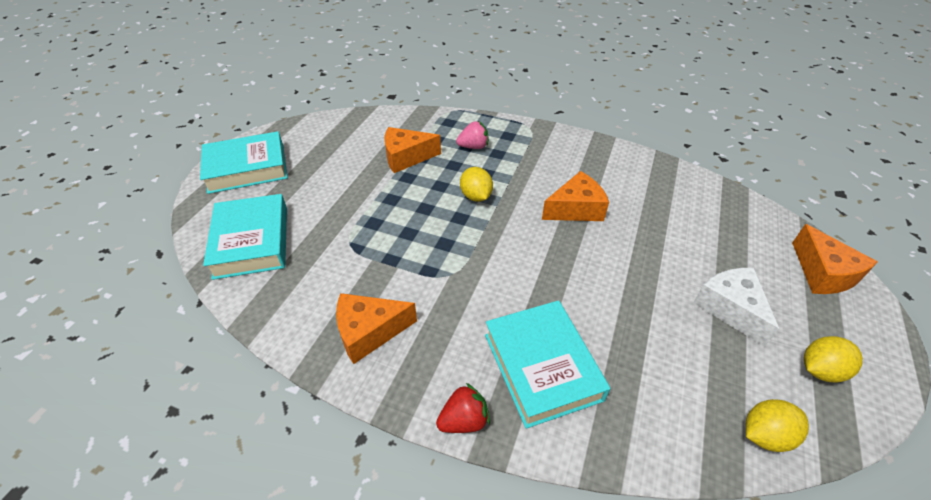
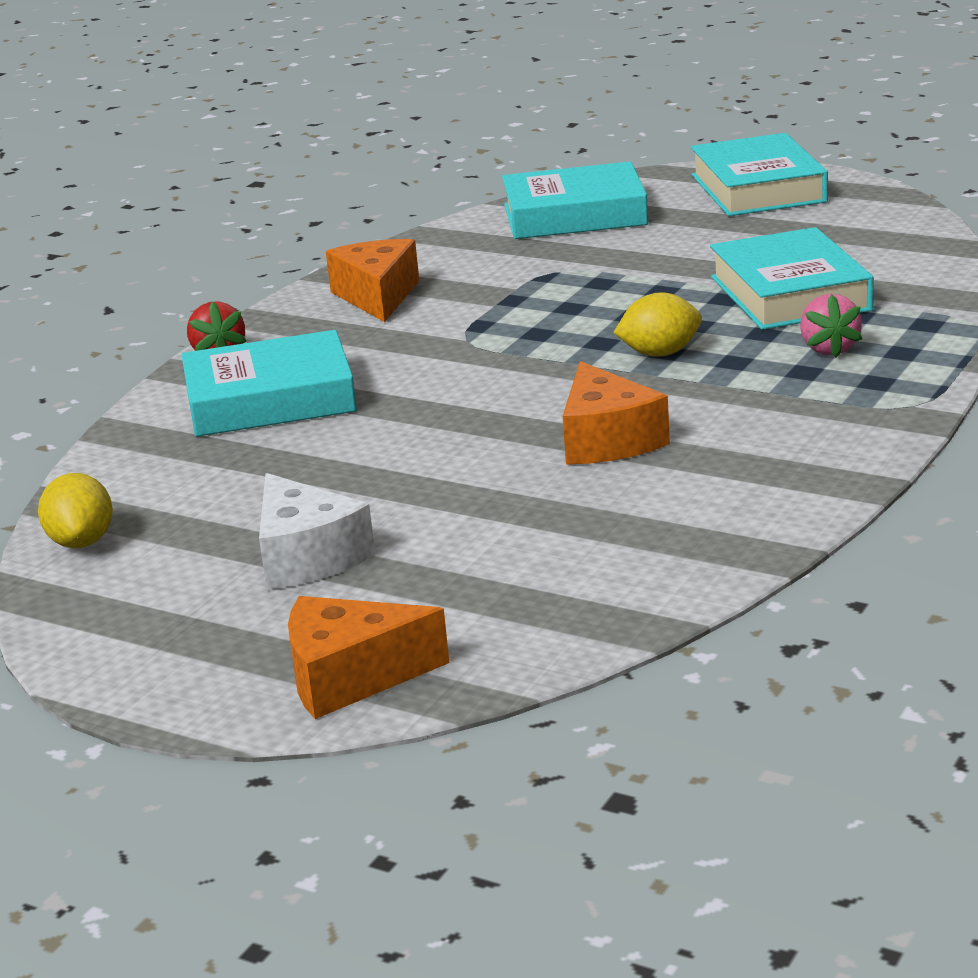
camera: 100 degrees right, 20 degrees down
(406, 157) = (790, 293): orange cheese -> turquoise book
(730, 308) = (306, 557): white cheese -> white cheese turned 75 degrees clockwise
(820, 370) = (150, 613): yellow lemon -> none

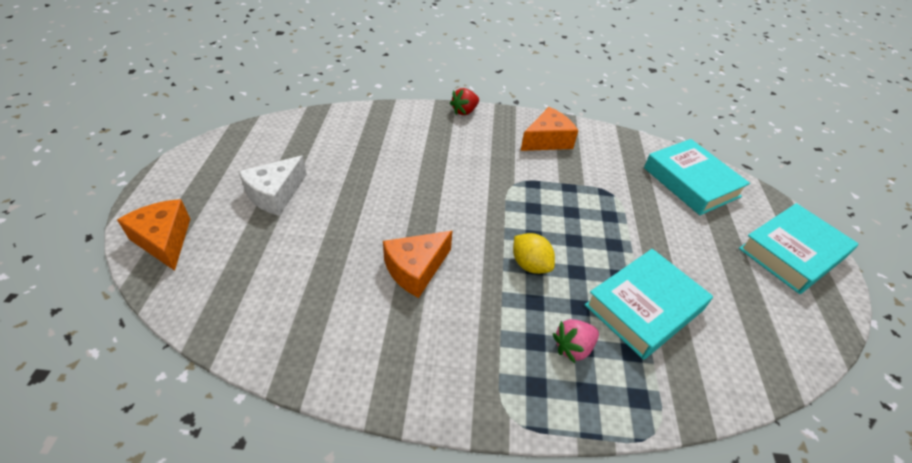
camera: 60 degrees right, 20 degrees up
(81, 542) = (283, 127): yellow lemon -> none
(270, 399) = (425, 139): turquoise book -> none

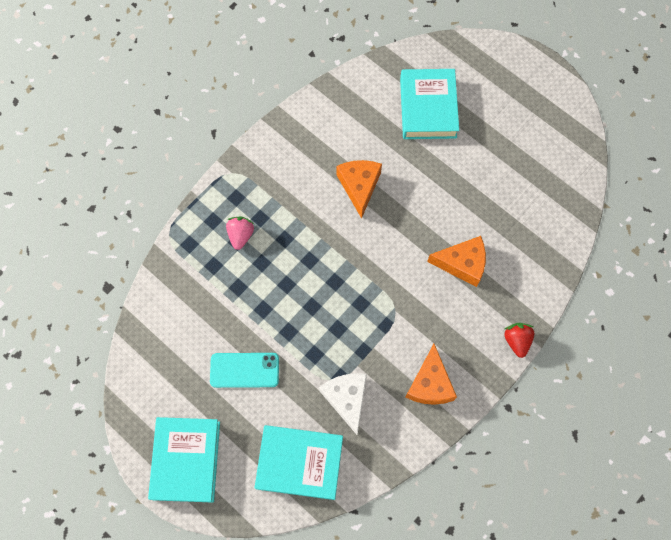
camera: 130 degrees right, 25 degrees up
(164, 240) = (482, 60): orange cheese -> orange cheese (462, 264)
(275, 194) = (490, 137): white cheese -> white cheese (347, 399)
(530, 265) = (313, 259): yellow lemon -> none
(644, 307) = (231, 302): turquoise book -> turquoise book (428, 108)
(682, 257) = (244, 370): none -> turquoise phone

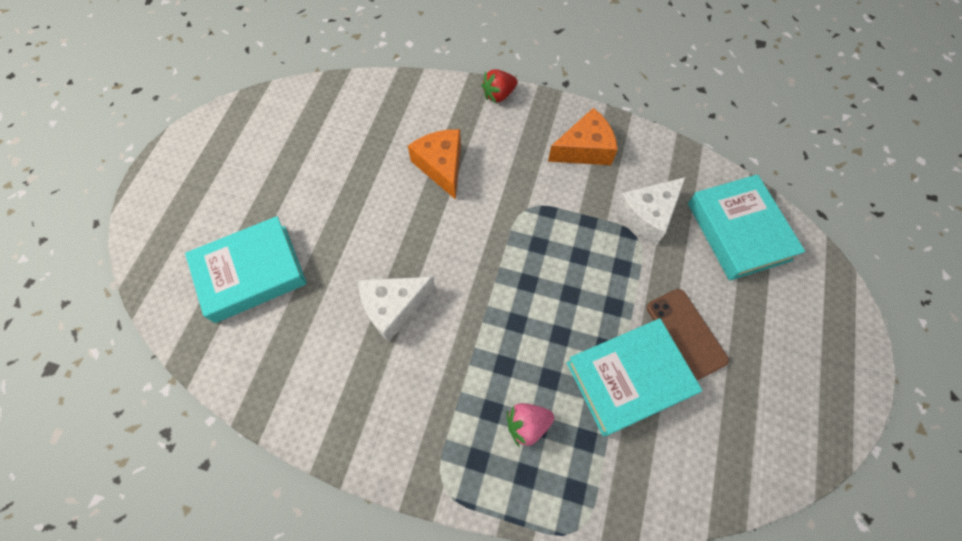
camera: 115 degrees left, 5 degrees down
(186, 460) = (820, 347): turquoise book -> turquoise book (629, 378)
(244, 370) = (686, 333): turquoise phone -> brown phone
(359, 187) = (393, 307): orange cheese -> white cheese

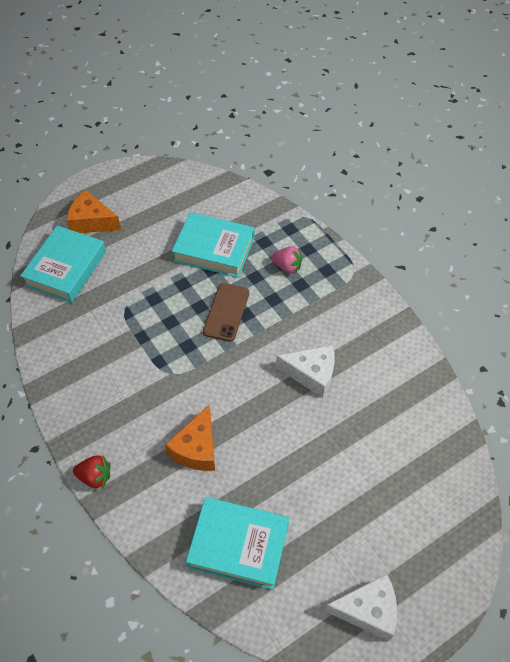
camera: 140 degrees left, 10 degrees down
(251, 273) = (393, 467): turquoise book -> turquoise book (238, 545)
(584, 149) = (87, 383): orange cheese -> orange cheese (92, 221)
(647, 215) = (103, 314): white cheese -> white cheese (368, 610)
(686, 333) = (161, 246): brown phone -> brown phone (226, 312)

